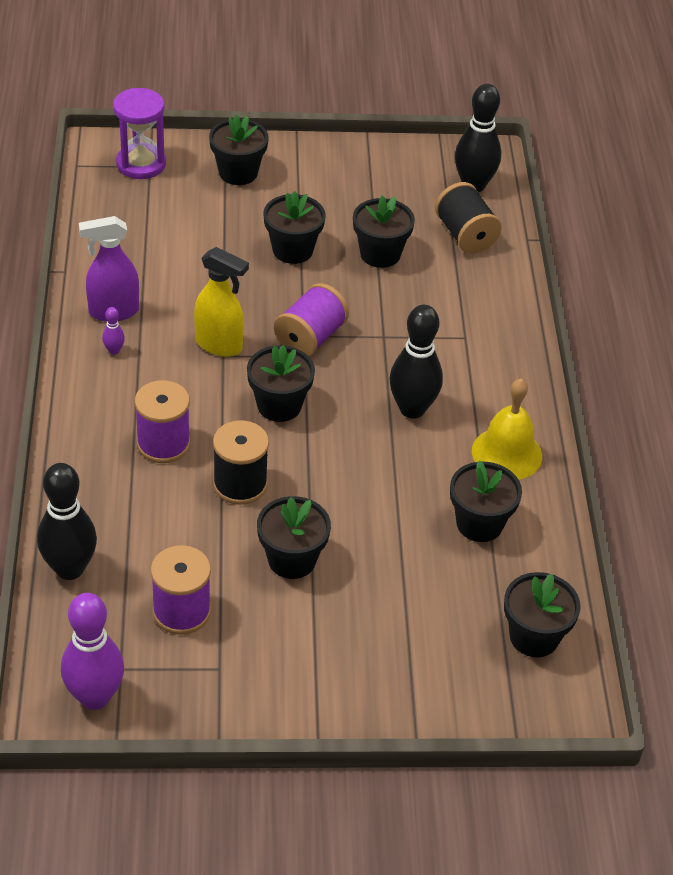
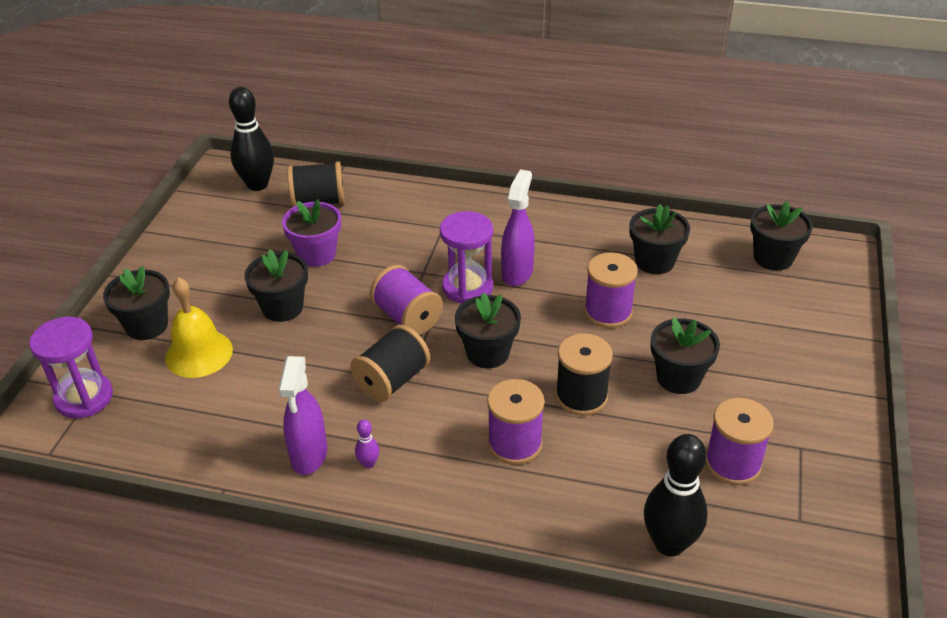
camera: 70 degrees left, 5 degrees down
(95, 697) = (834, 545): purple bowling pin -> none
(219, 345) = (392, 381): yellow spray bottle -> black spool
(372, 374) = (467, 287): none -> purple hourglass
(375, 491) = (608, 312): none -> purple spool
(380, 254) = (316, 254): black flower pot -> purple flower pot
(412, 409) = (517, 272): black bowling pin -> purple spray bottle
(507, 453) = (582, 232): yellow bell -> yellow bell (199, 353)

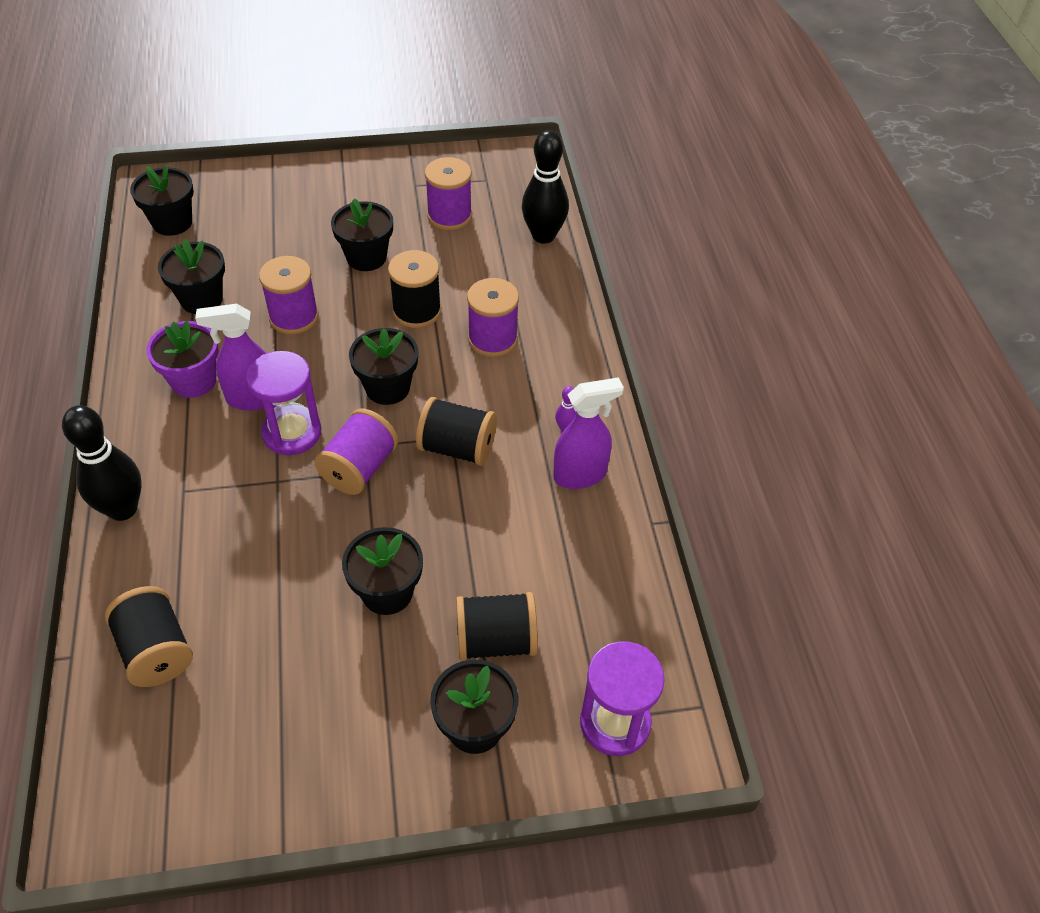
camera: 115 degrees left, 10 degrees up
(199, 353) = (495, 640): yellow bell -> black spool
(257, 185) = (127, 755): black bowling pin -> black bowling pin (122, 509)
(316, 254) = (275, 601): purple flower pot -> purple flower pot (193, 381)

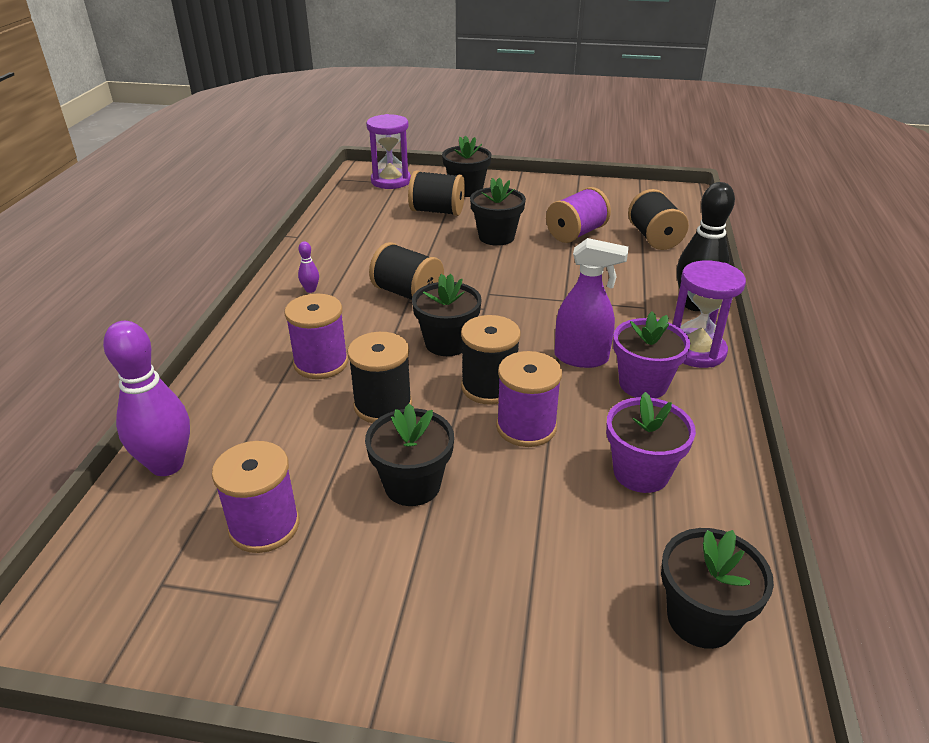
camera: 160 degrees left, 15 degrees down
(201, 299) = (641, 472): black flower pot -> purple flower pot
(292, 433) = (547, 327): purple hourglass -> purple hourglass (696, 351)
(333, 347) = (489, 387): none -> black spool
(359, 468) = (494, 296): purple spool -> purple spool (576, 233)
(543, 236) = (167, 465): black bowling pin -> purple bowling pin
(580, 475) = (323, 264): purple spray bottle -> none

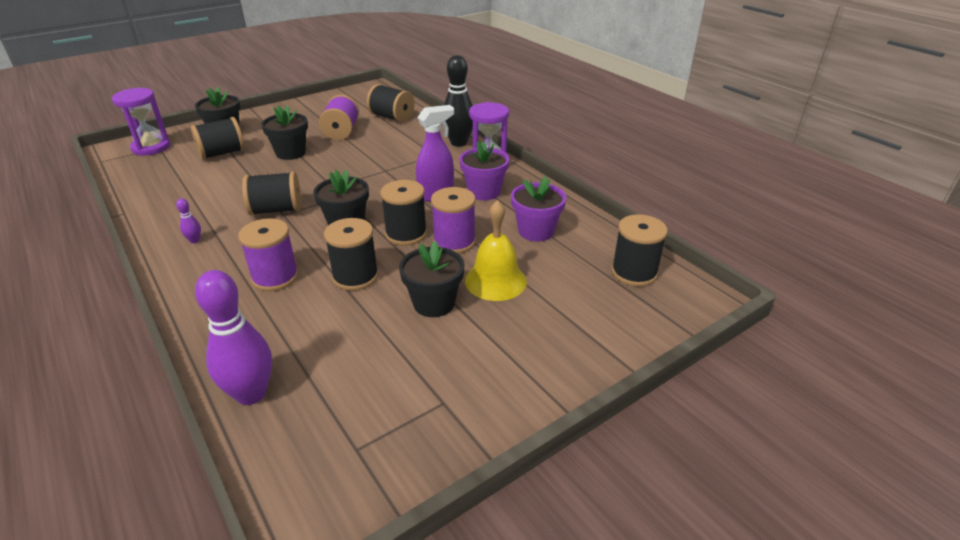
camera: 45 degrees left, 0 degrees up
(264, 526) = (377, 377): purple spool -> none
(508, 503) = (495, 280): none -> yellow bell
(701, 618) = (634, 273): black flower pot -> black spool

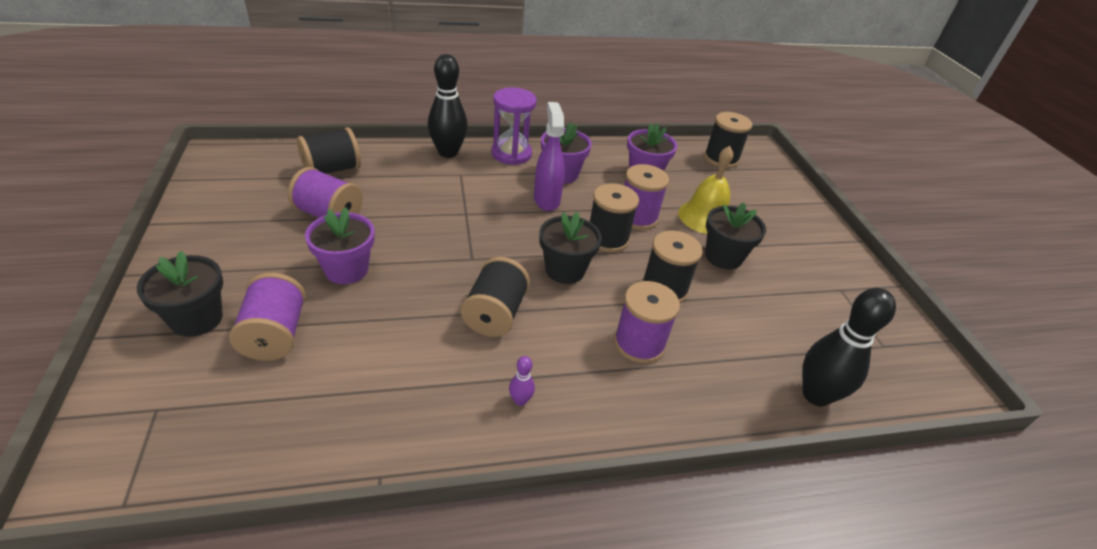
camera: 70 degrees left, 5 degrees up
(151, 147) = (147, 420): purple hourglass -> none
(222, 153) = (275, 334): black spool -> purple spool
(251, 394) = (816, 395): purple bowling pin -> black bowling pin
(291, 153) = (346, 269): black flower pot -> purple flower pot

